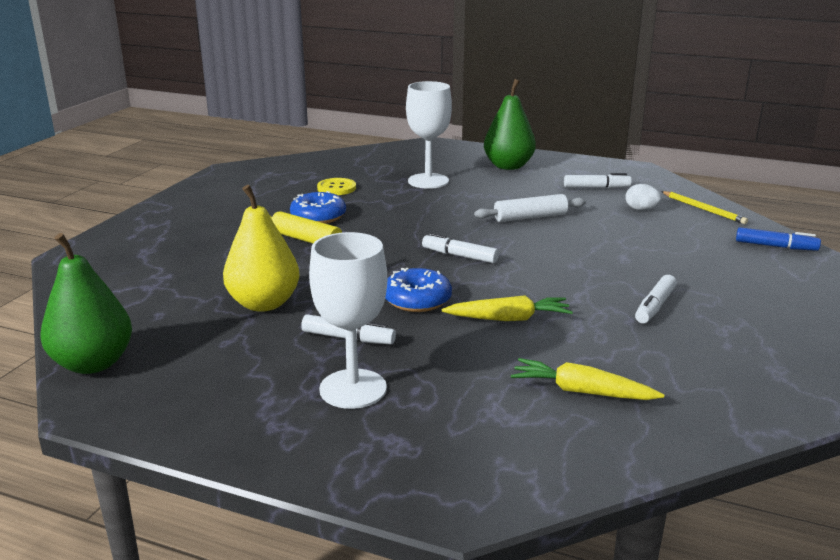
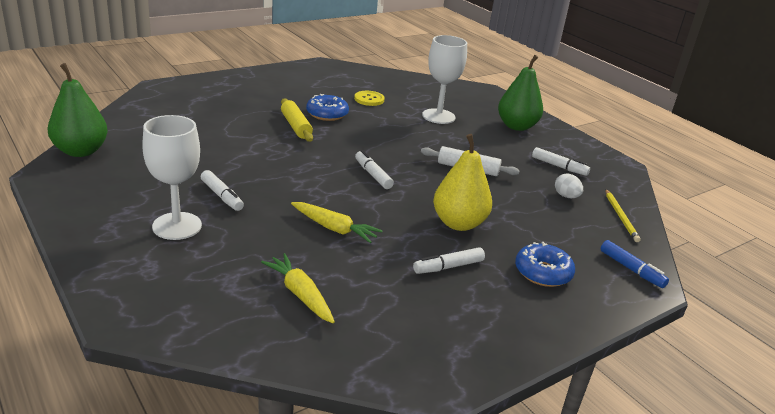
camera: 30 degrees right, 5 degrees up
(264, 303) = (210, 155): yellow pear -> yellow pear (458, 223)
(417, 300) = (298, 191): blue donut -> blue donut (543, 272)

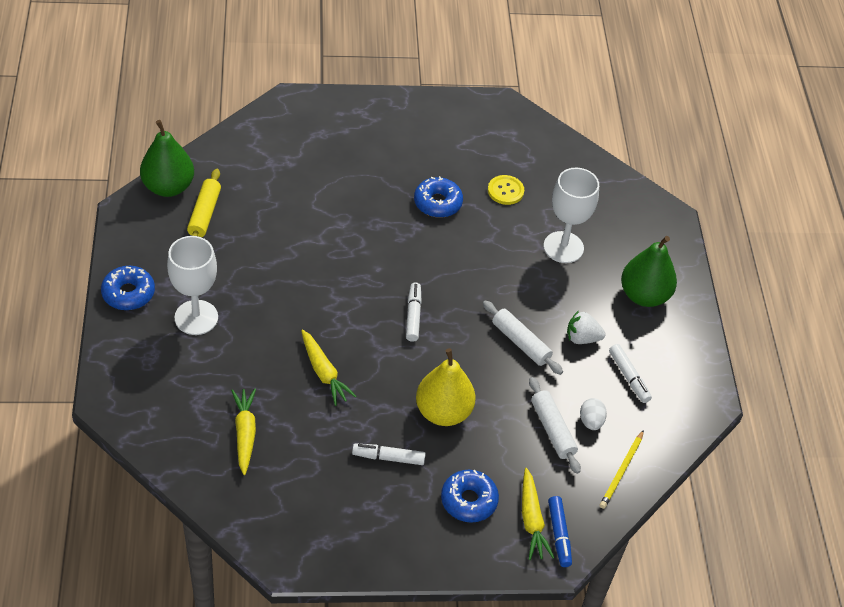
camera: 30 degrees right, 20 degrees up
(88, 228) = (128, 293): none -> blue donut
(222, 196) = (254, 293): white marker -> none
(296, 126) = (389, 213): yellow rolling pin -> yellow rolling pin (204, 214)
(505, 156) = (582, 338): none -> white strawberry
(547, 209) = (552, 430): none -> white rolling pin
(602, 267) = (531, 520): none -> yellow carrot

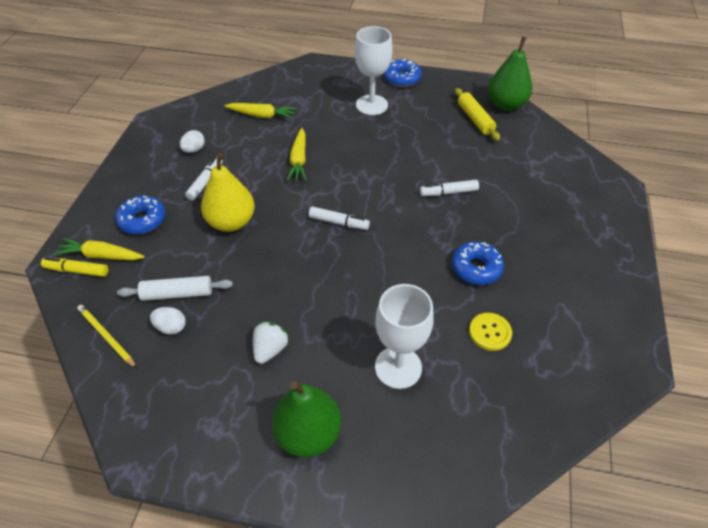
camera: 110 degrees right, 0 degrees up
(204, 214) = (475, 119): yellow rolling pin -> yellow rolling pin turned 45 degrees clockwise
(324, 372) = (299, 160): yellow carrot -> yellow carrot turned 75 degrees counterclockwise
(334, 490) = (194, 150): none -> white egg
(520, 342) = (283, 294): white rolling pin -> none
(559, 535) = (77, 271): blue marker -> yellow marker
(629, 377) = (206, 378): white marker -> white marker (448, 192)

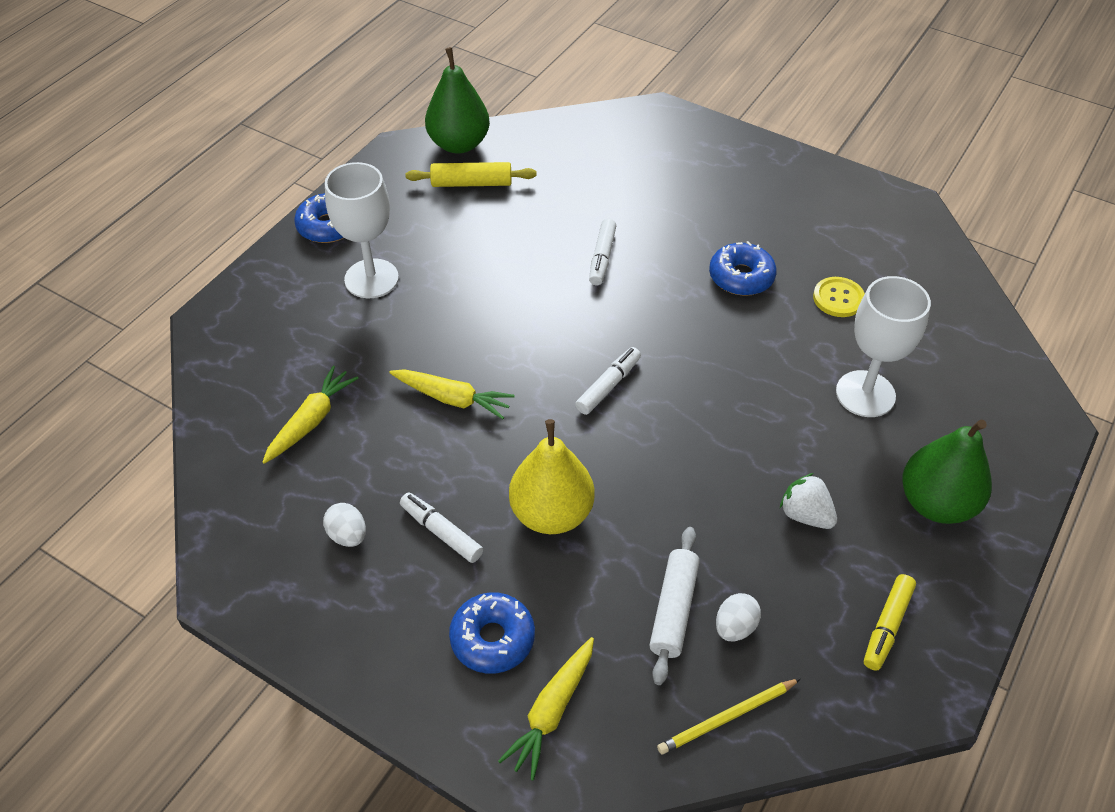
camera: 70 degrees left, 0 degrees up
(77, 271) = (572, 753): yellow marker -> yellow marker (887, 626)

